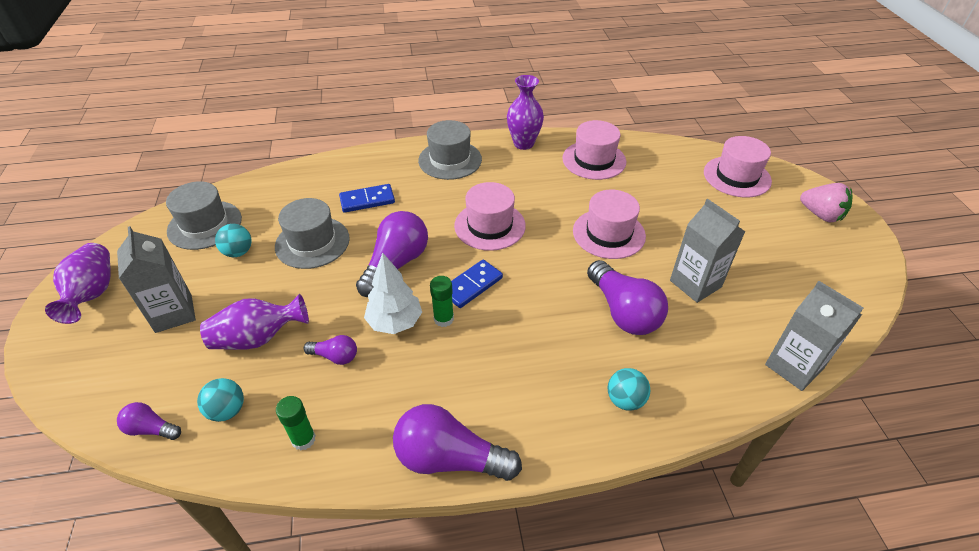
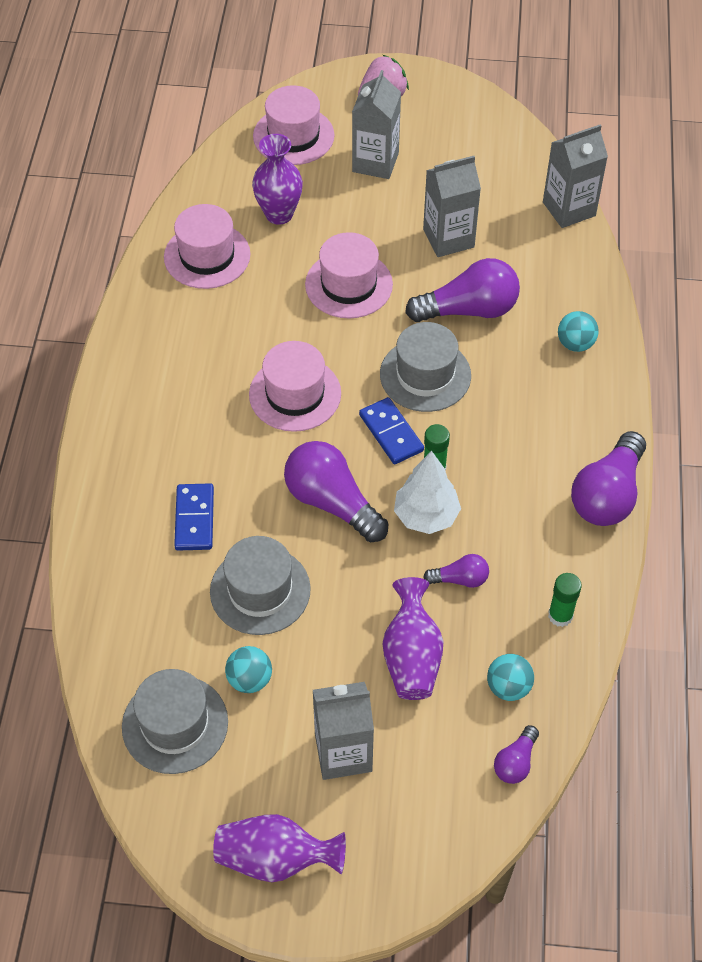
camera: 75 degrees left, 10 degrees up
(335, 356) = (460, 579): purple light bulb -> purple light bulb turned 60 degrees clockwise
(450, 160) = (141, 409): grey hat -> grey hat (425, 375)
(523, 143) = (139, 319): purple vase -> purple vase (279, 214)
(746, 224) = (375, 162): none -> grey carton

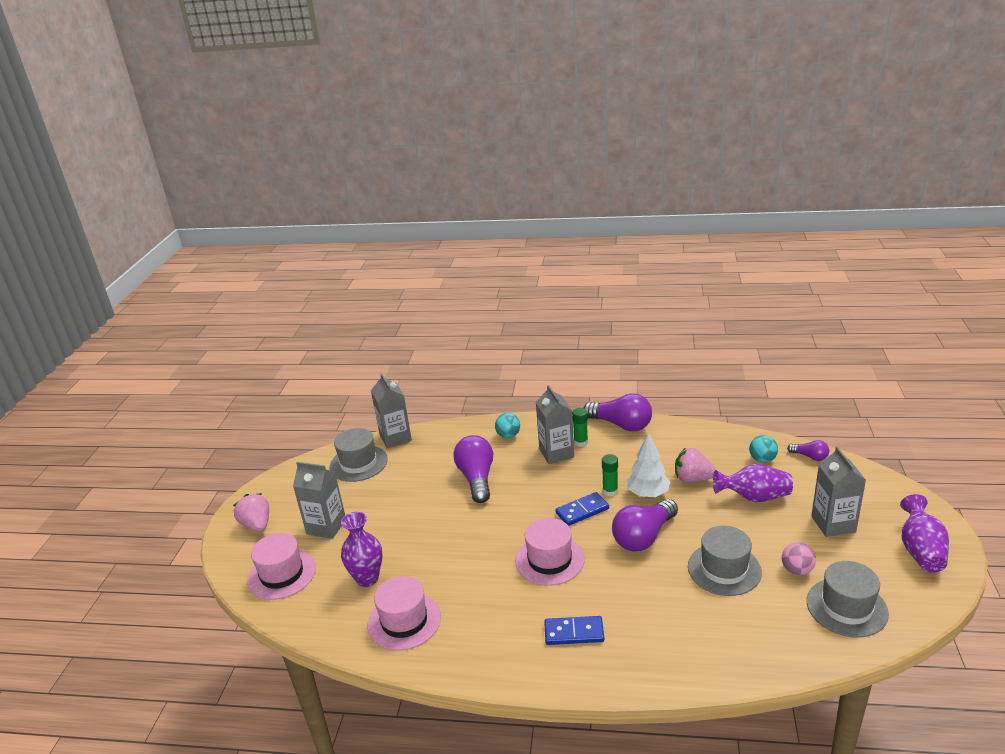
camera: 85 degrees left, 25 degrees down
(194, 519) = (670, 609): blue domino -> blue domino (574, 632)
(250, 679) = (797, 570): turquoise ball -> pink ball
(349, 284) = (447, 536): pink hat -> none
(425, 375) = (532, 497): grey hat -> grey hat (358, 463)
(448, 238) = (411, 489): grey carton -> grey carton (556, 453)
(460, 579) = (692, 479): purple light bulb -> pink strawberry
(560, 615) = (708, 441): green glue stick -> green glue stick (581, 442)

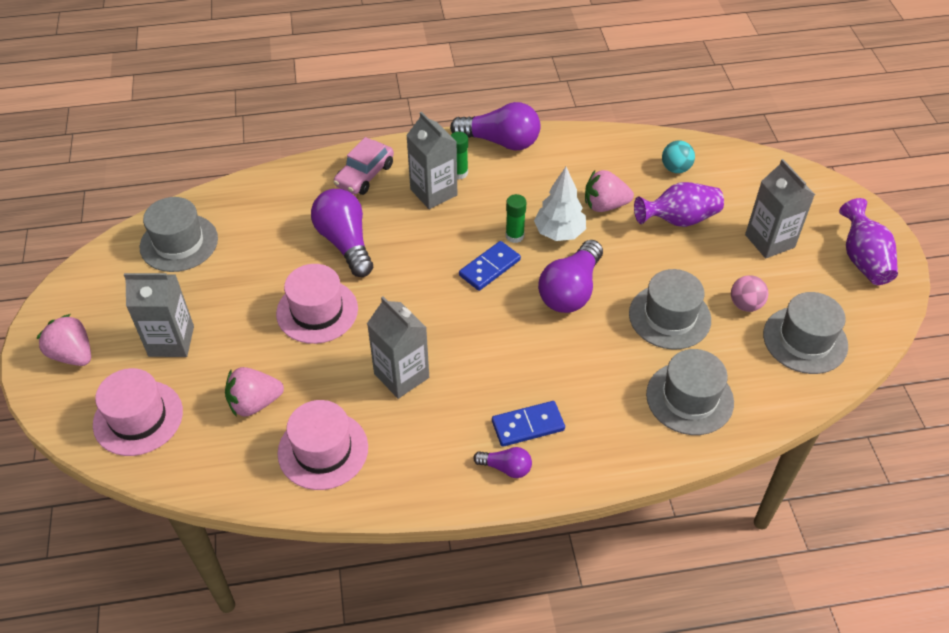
camera: 20 degrees left, 20 degrees up
(367, 578) = (254, 403): purple vase -> pink strawberry
(395, 438) = (215, 198): grey carton -> grey carton (401, 375)
(508, 435) = (365, 175): turquoise ball -> pink car
(549, 560) = (471, 339): pink hat -> pink hat (317, 311)
(723, 636) = (689, 398): none -> grey hat
(810, 457) = (726, 157): purple light bulb -> purple light bulb (506, 468)

